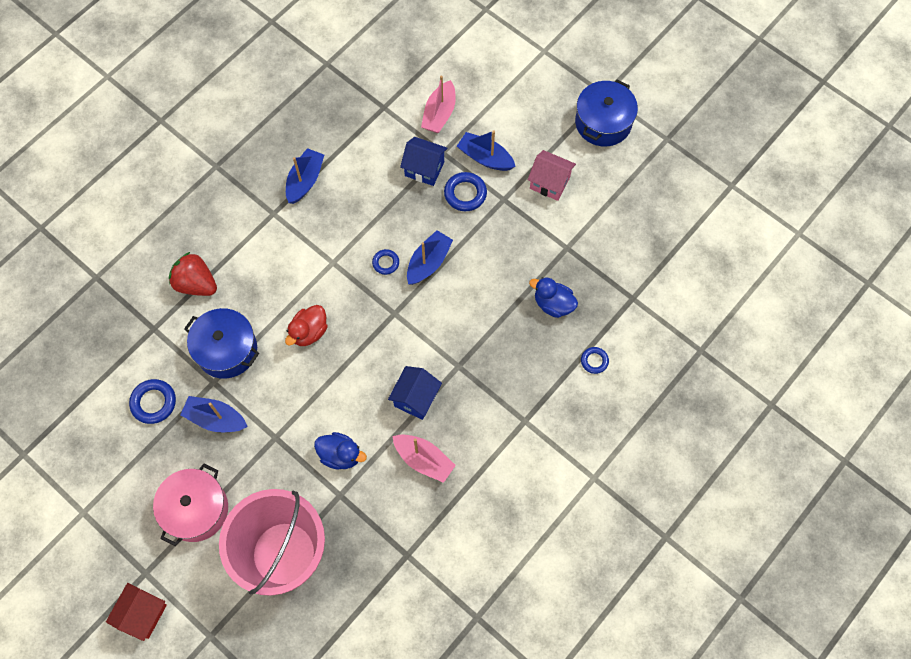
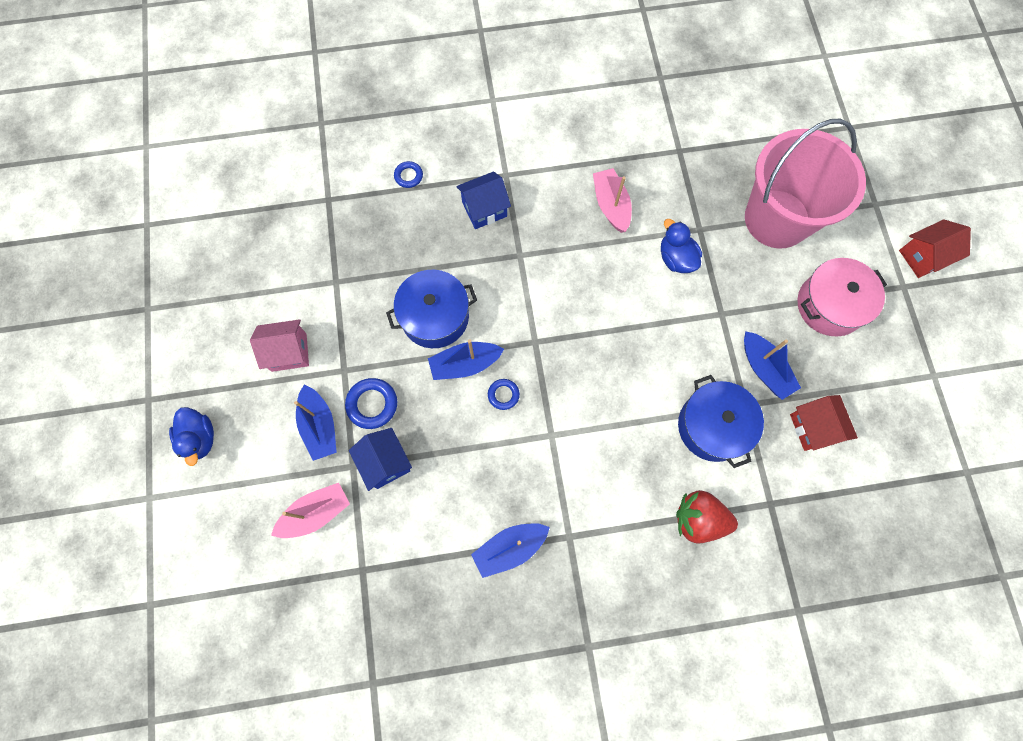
camera: 140 degrees left, 5 degrees up
(153, 403) = (813, 427): blue ring -> red house
(196, 284) = (699, 519): red strawberry -> red strawberry turned 120 degrees clockwise
(309, 332) = (624, 384): red duck -> none
(415, 398) = (577, 256): blue house -> blue house (484, 209)
(549, 183) = (289, 352): pink house -> pink house turned 75 degrees counterclockwise
(553, 304) = (395, 244): blue duck -> blue duck (200, 438)
(603, 122) = (181, 371): blue pot -> blue pot (435, 316)

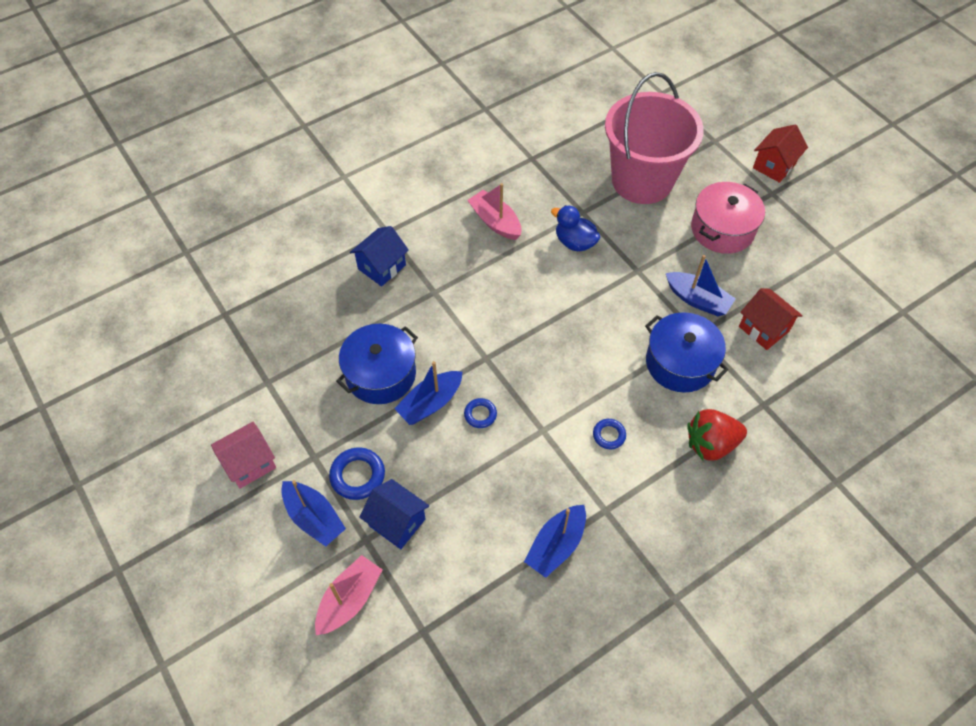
camera: 25 degrees left, 15 degrees down
(200, 438) = (192, 583): blue duck -> none
(408, 176) = (295, 266): blue ring -> blue ring (609, 435)

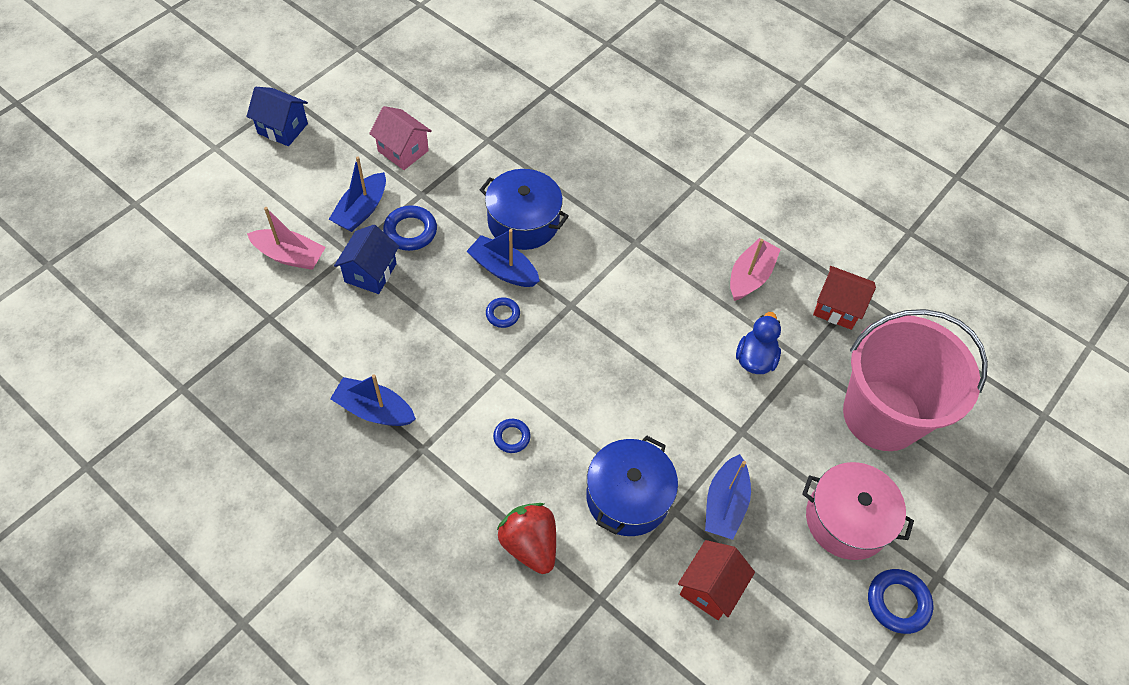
camera: 70 degrees right, 0 degrees up
(382, 267) = (649, 192): blue house -> blue house (282, 128)
(774, 166) = (988, 574): red house -> red house (837, 308)
(788, 221) = (898, 603): none -> blue ring

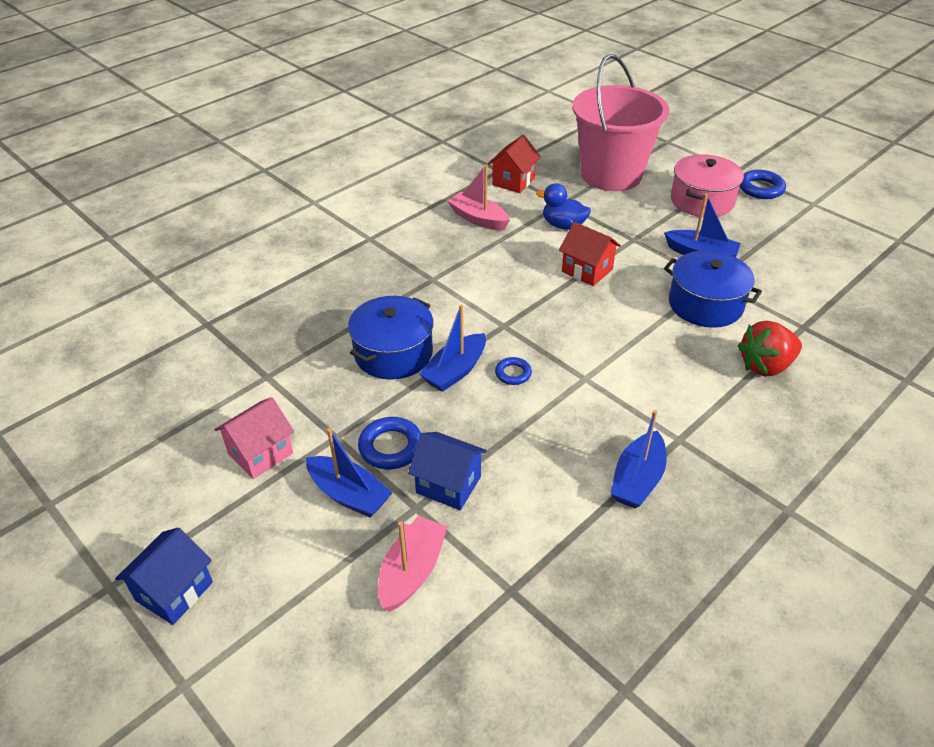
camera: 80 degrees left, 15 degrees down
(511, 437) = (657, 373): blue ring -> none
(710, 588) = (775, 268): red house -> red house (587, 270)

